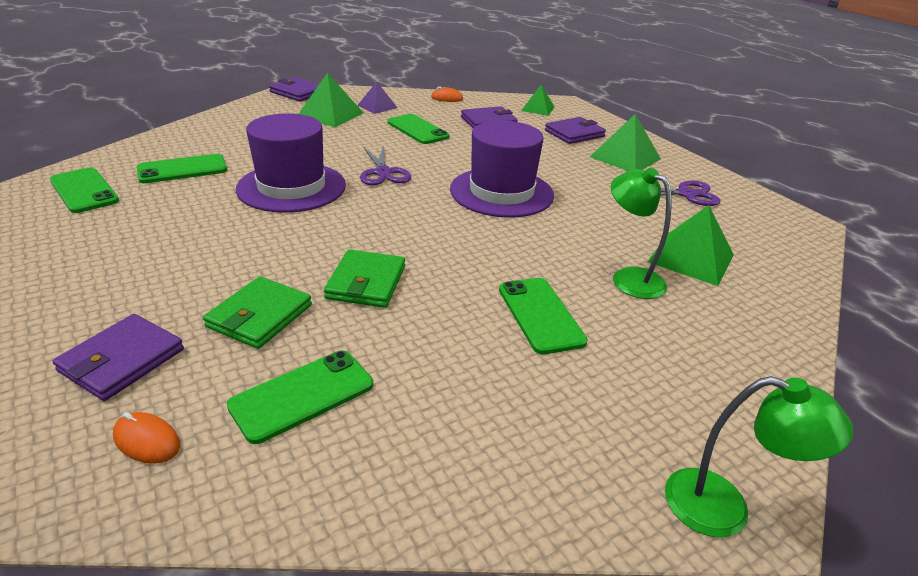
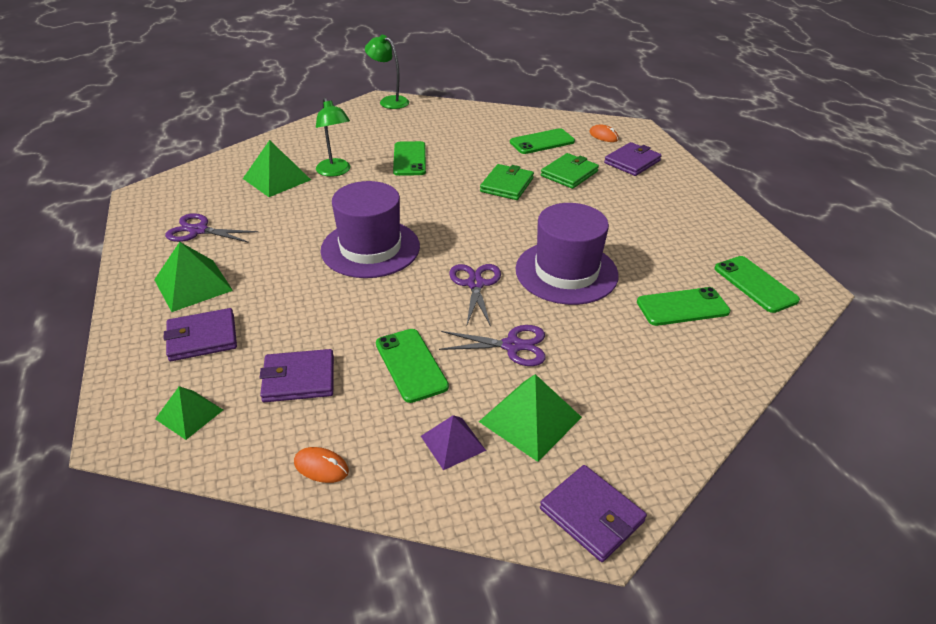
camera: 165 degrees left, 5 degrees up
(344, 141) = (512, 346): none -> purple scissors

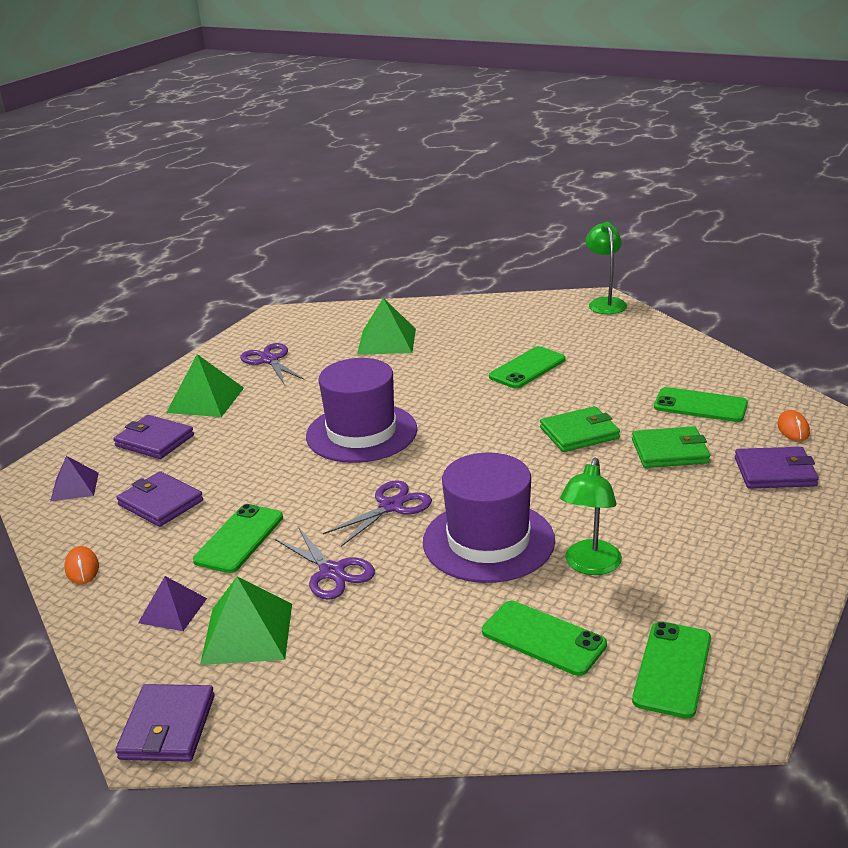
camera: 50 degrees right, 10 degrees down
(189, 414) = (74, 486): green pyramid -> purple pyramid
(335, 172) = (443, 354): green lamp -> green lamp (590, 566)

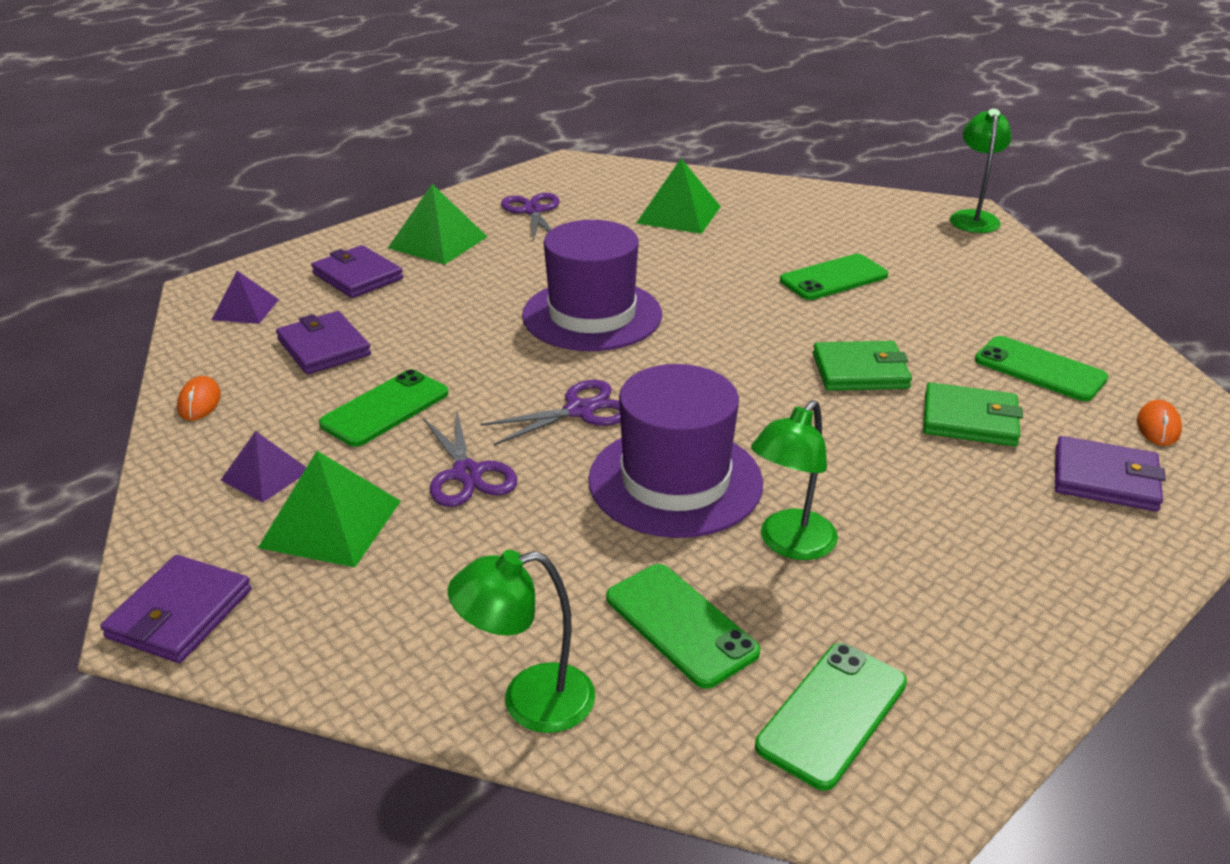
camera: 15 degrees right, 5 degrees up
(466, 717) = (529, 702): none -> green lamp

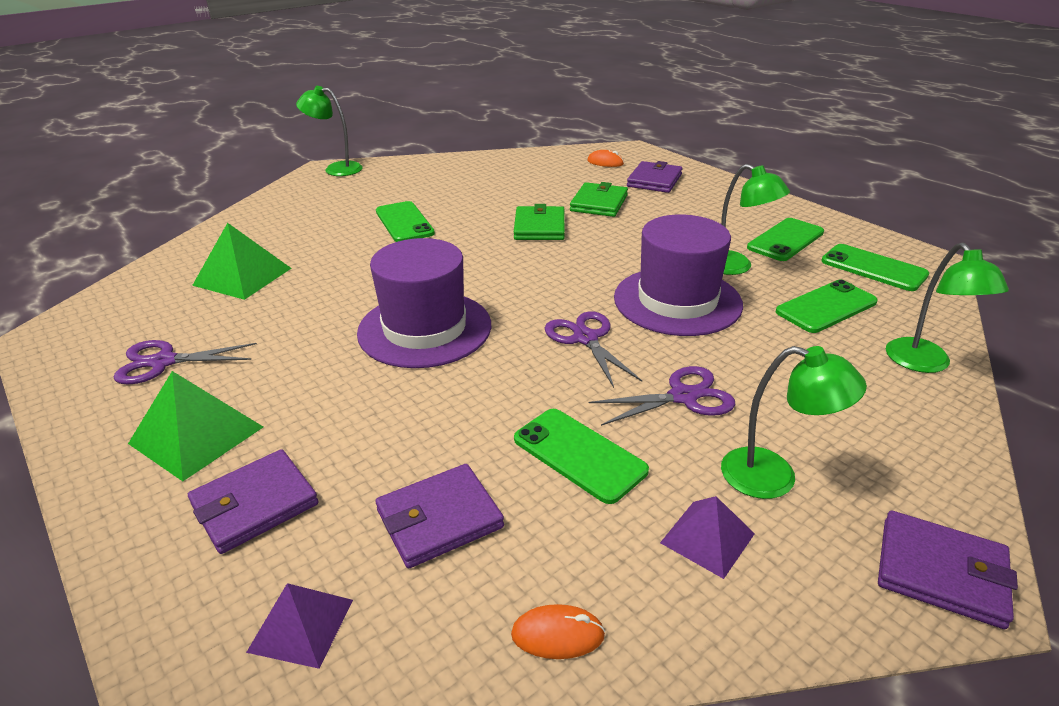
camera: 85 degrees left, 0 degrees up
(330, 523) = (774, 477): green pyramid -> green lamp
(1040, 369) = (545, 179): green phone -> green phone (785, 240)

